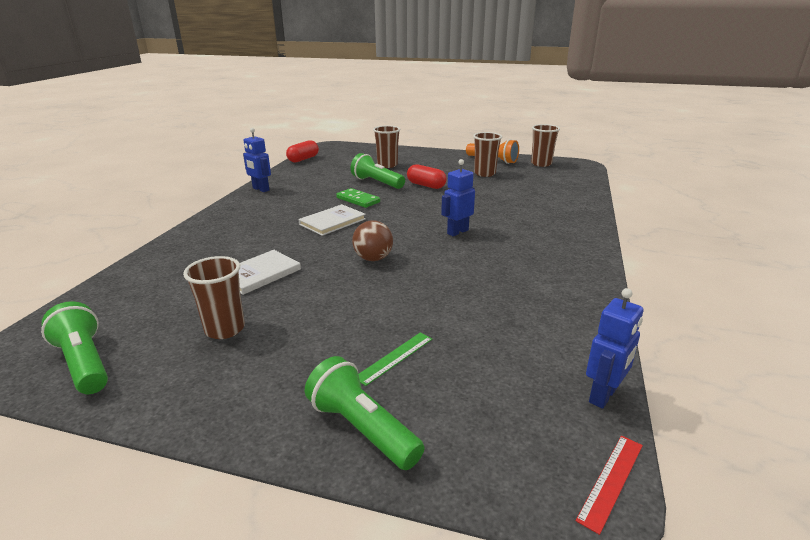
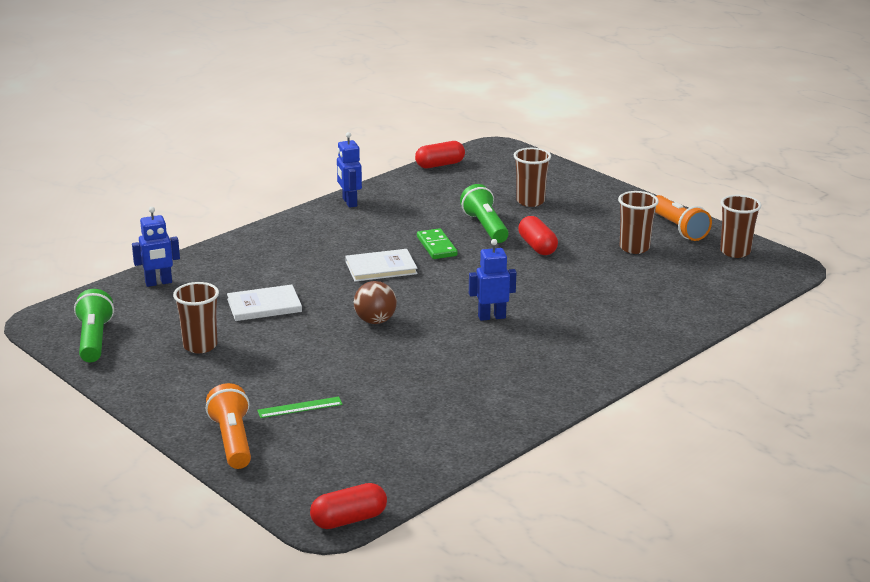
camera: 30 degrees right, 0 degrees up
(362, 429) = (232, 441): green flashlight -> orange flashlight
(603, 396) = (415, 482): blue robot -> blue robot (158, 283)
(611, 480) = (349, 519): red ruler -> red capsule

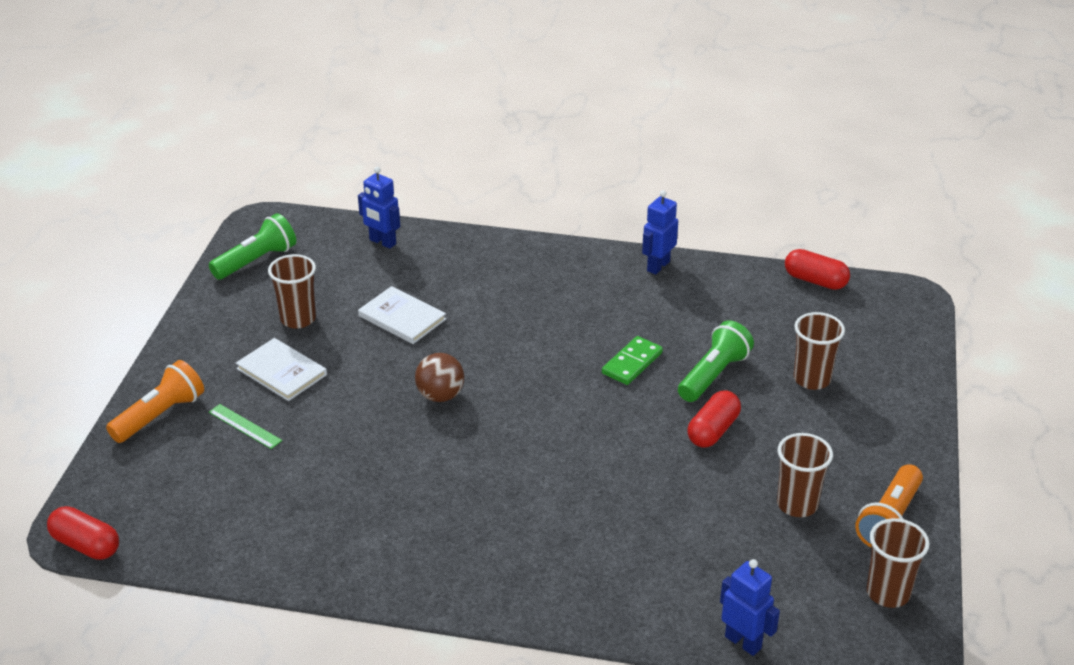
camera: 55 degrees right, 10 degrees up
(381, 267) = (548, 349): white book -> white book (282, 372)
(491, 317) = (525, 467): blue robot -> blue robot (743, 642)

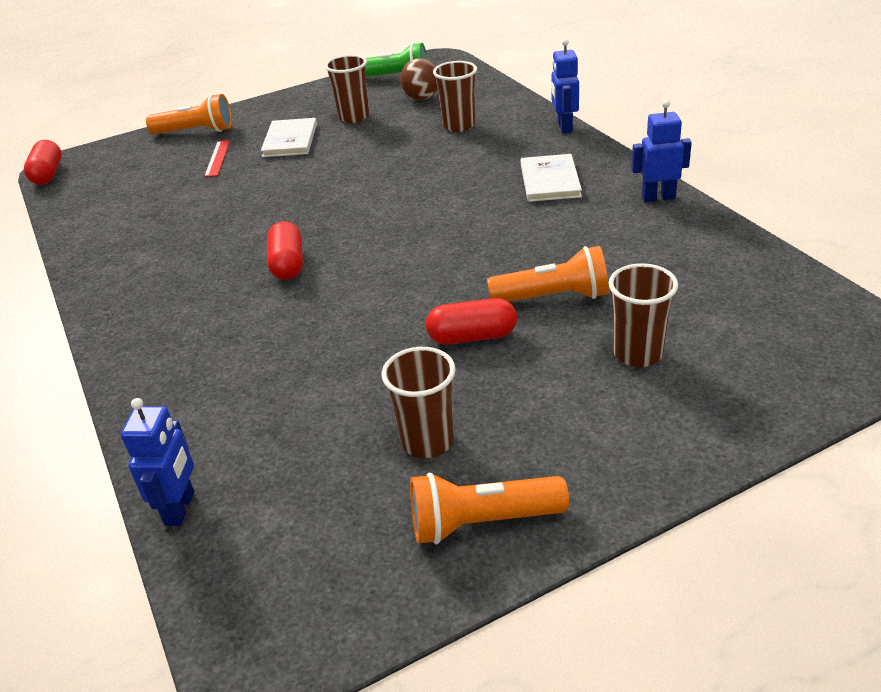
camera: 55 degrees right, 0 degrees up
(245, 426) = (217, 158): green ruler -> red ruler
(382, 242) = (484, 97): blue robot -> blue robot (564, 127)
(402, 318) = (410, 144): white book -> white book (550, 180)
(440, 396) = (341, 200): brown ball -> brown ball (422, 98)
(632, 363) = (505, 252): green domino -> none
(713, 375) = (553, 297): green flashlight -> orange flashlight
(815, 281) = (797, 279): red capsule -> red capsule (287, 264)
(888, 593) = (355, 583): brown cup -> brown cup (459, 126)

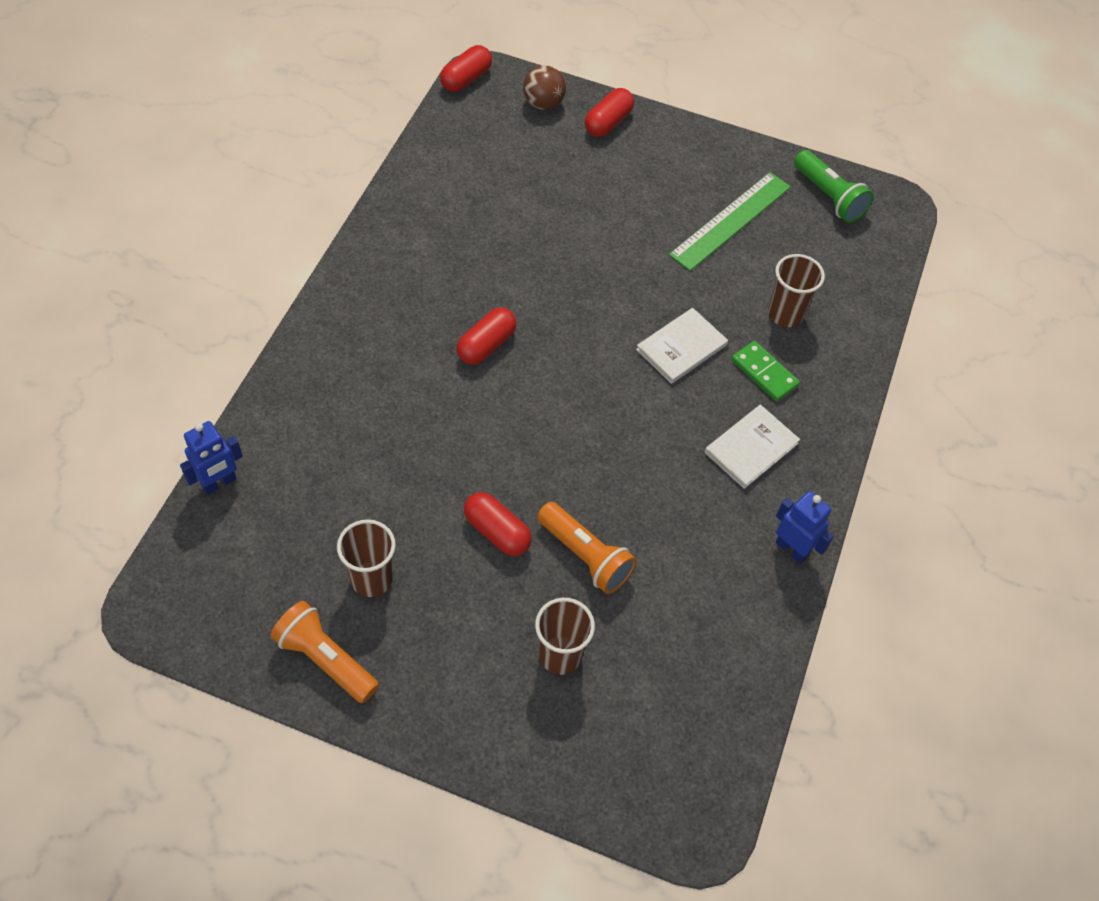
camera: 40 degrees right, 20 degrees up
(196, 131) = (608, 122): orange flashlight -> red capsule
(217, 158) = (582, 174): red ruler -> none
(290, 140) = (653, 203): white book -> white book (681, 347)
(354, 117) = (730, 220): brown cup -> green ruler
(422, 98) = (810, 248): brown ball -> brown ball (543, 103)
(494, 151) = (764, 373): none -> green domino
(564, 127) = (854, 401): blue robot -> none

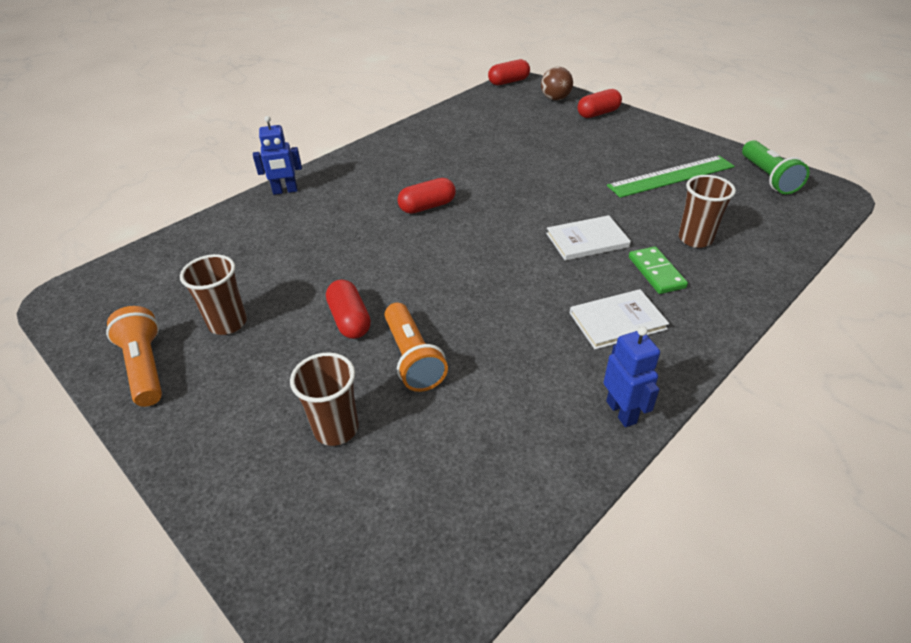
camera: 30 degrees right, 15 degrees down
(219, 483) = (178, 238): blue robot -> blue robot (285, 191)

